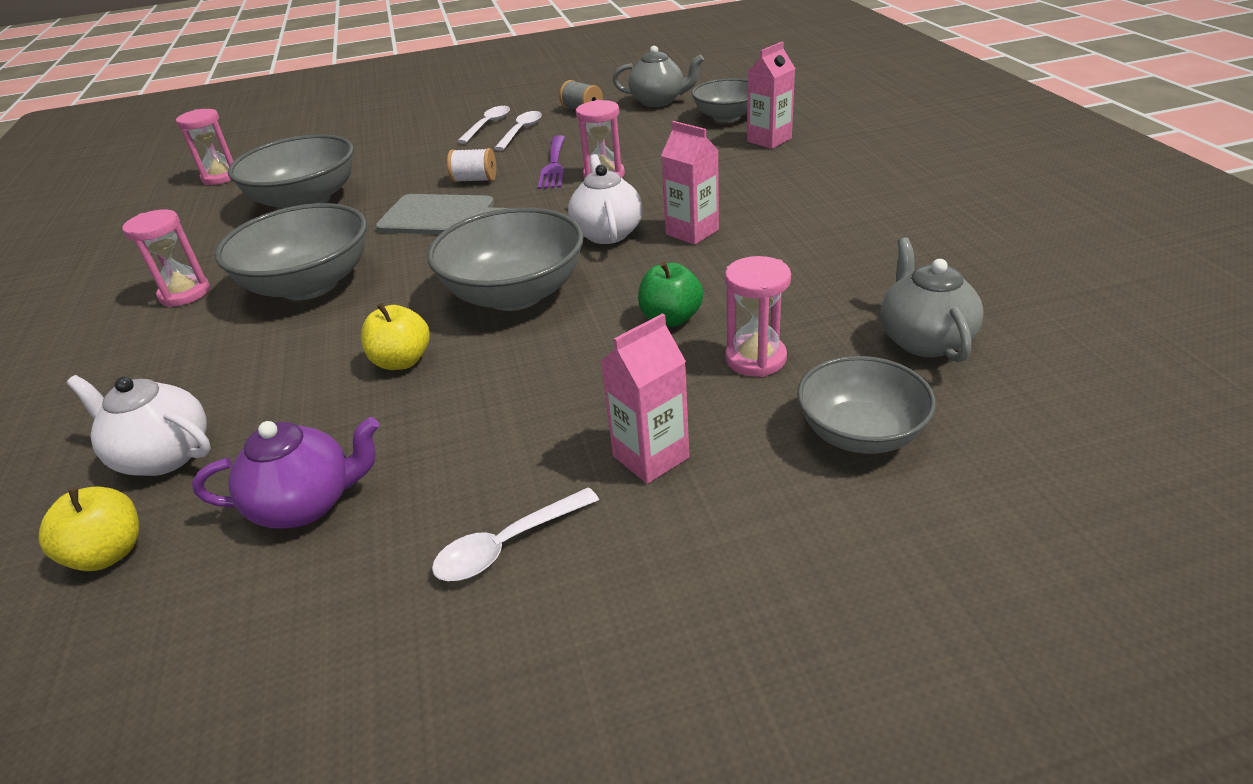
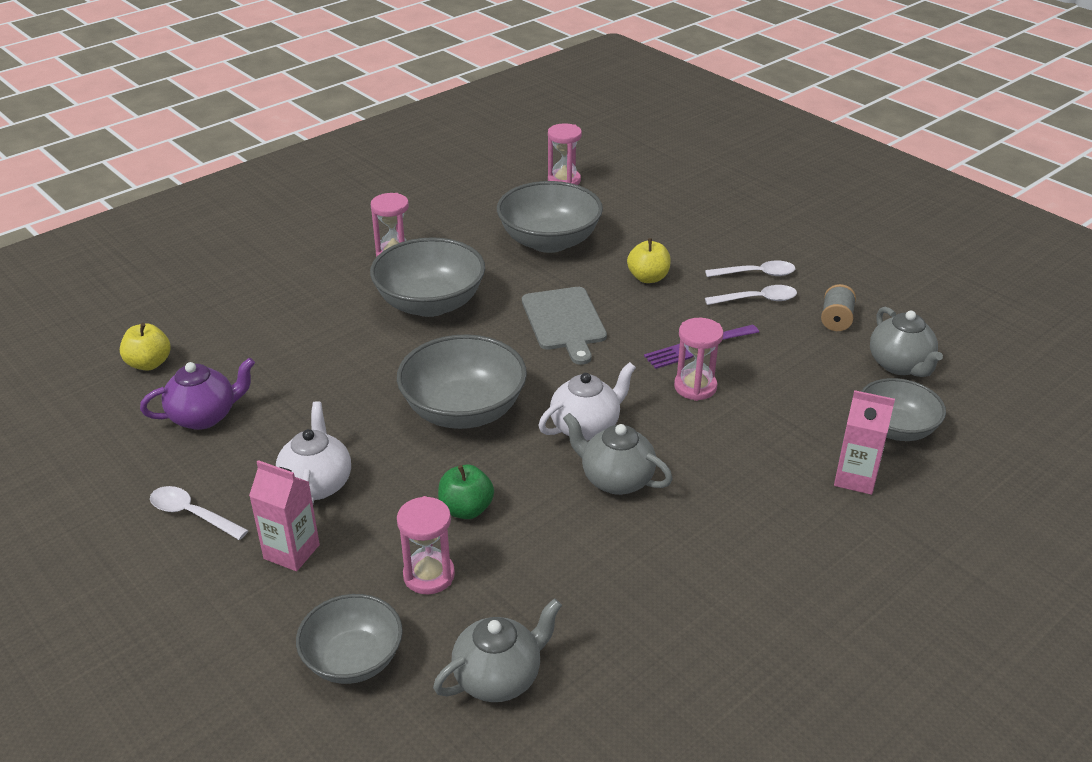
camera: 60 degrees right, 0 degrees up
(163, 455) = (229, 339): white teapot -> white teapot (317, 484)
(307, 504) = (205, 416): purple teapot -> purple teapot turned 75 degrees counterclockwise
(402, 361) = (355, 391): yellow apple -> yellow apple (648, 278)
(475, 180) = (639, 313): white spool -> none
(692, 232) = (615, 479): pink carton -> grey teapot

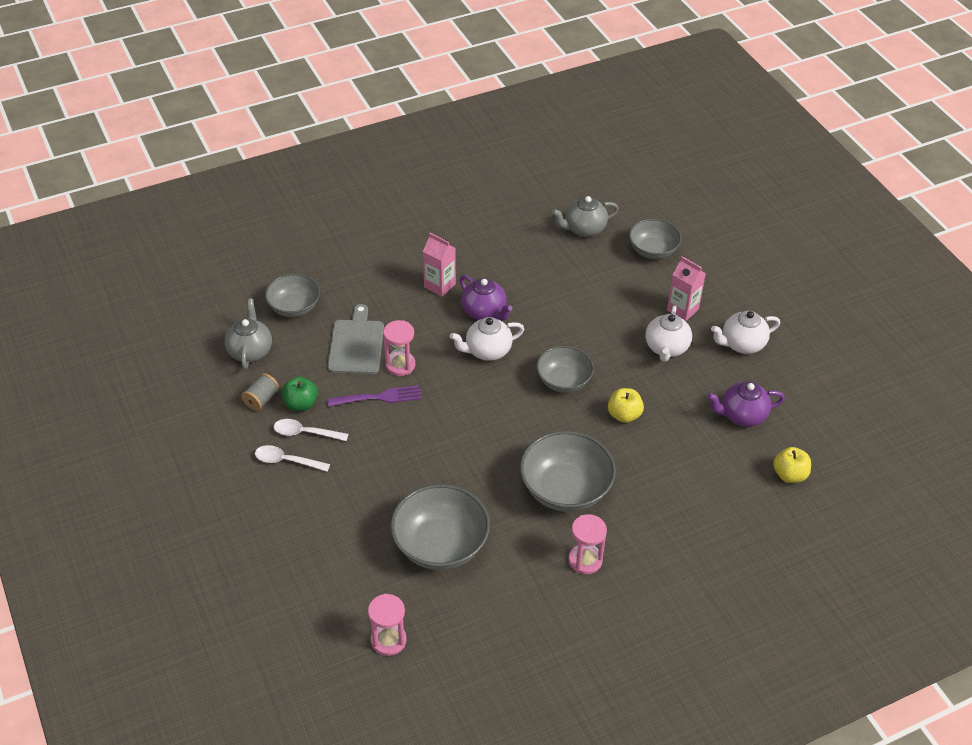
camera: 165 degrees left, 10 degrees up
(192, 514) = (742, 344): white spoon -> white teapot
(429, 575) = (608, 281): pink hourglass -> none
(463, 411) = (563, 381): grey bowl -> grey bowl, size x0.65
(466, 509) = (579, 313): green apple -> green apple (300, 404)
(564, 321) = (465, 445): grey cutting board -> grey cutting board (356, 344)
(615, 479) = (484, 312): grey teapot -> purple teapot
(648, 278) = (377, 477): yellow apple -> yellow apple (624, 415)
(855, 478) = (344, 283): pink carton -> pink carton (439, 285)

